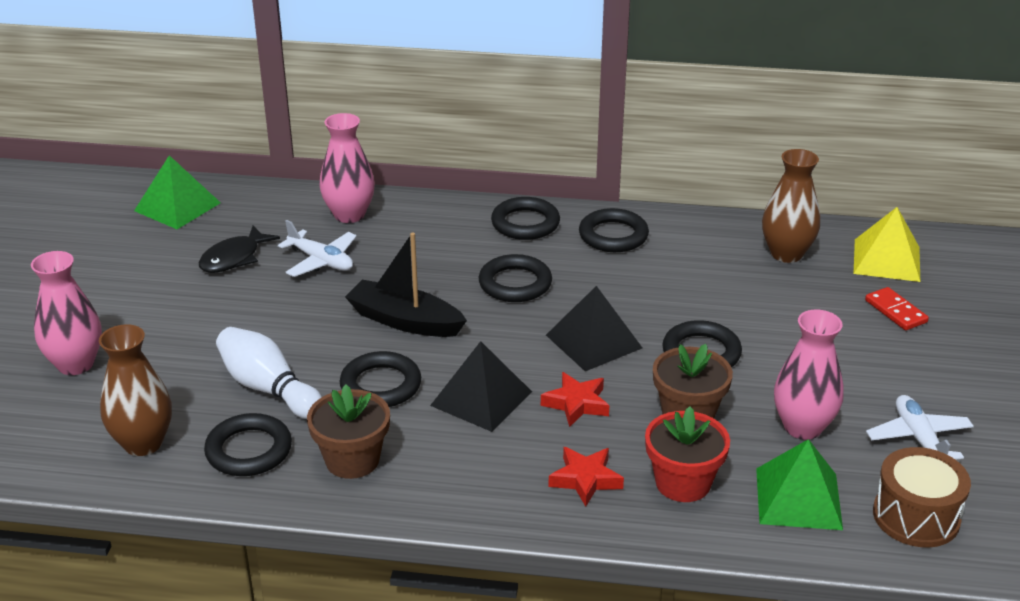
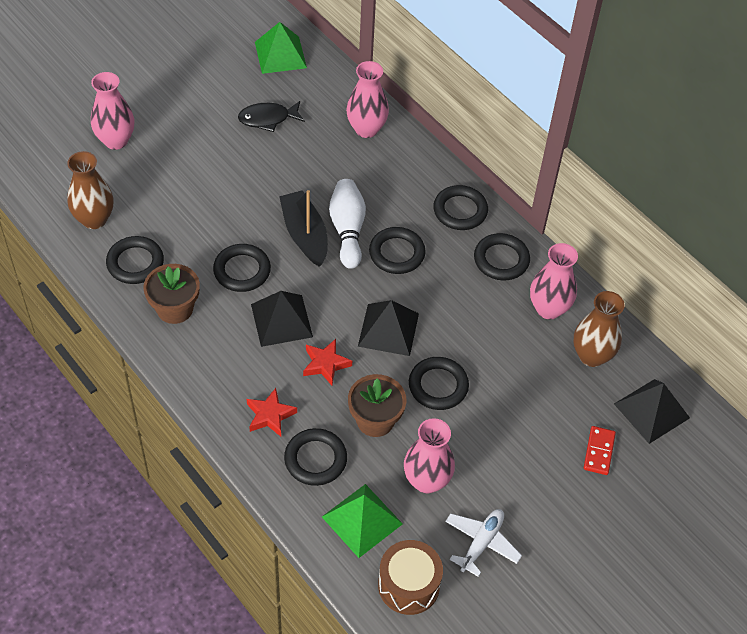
camera: 40 degrees right, 20 degrees up
(268, 389) = (186, 229): white bowling pin -> white bowling pin (347, 230)
(321, 261) = (310, 155): white plane -> none
(683, 483) = (315, 459): red flower pot -> black ring
(704, 244) = (548, 309): none -> pink vase
(887, 260) = (651, 411): yellow pyramid -> black pyramid

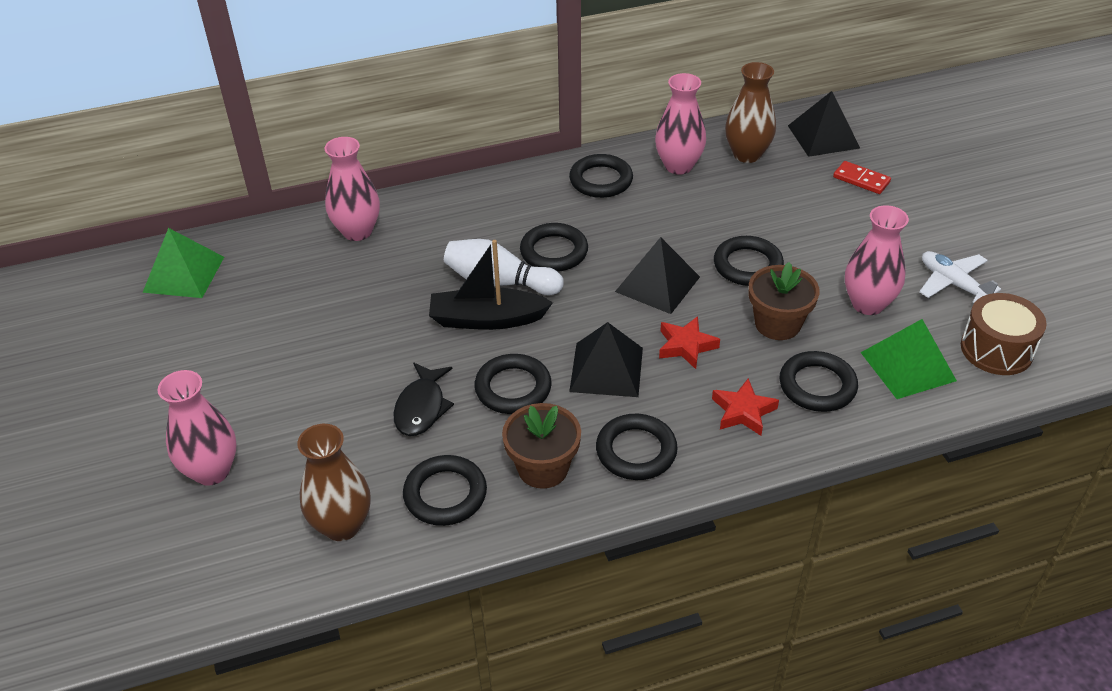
camera: 65 degrees left, 10 degrees down
(268, 119) = (282, 309): black fish -> black fish (421, 407)
(460, 211) = (519, 191): black ring -> black ring (636, 451)

